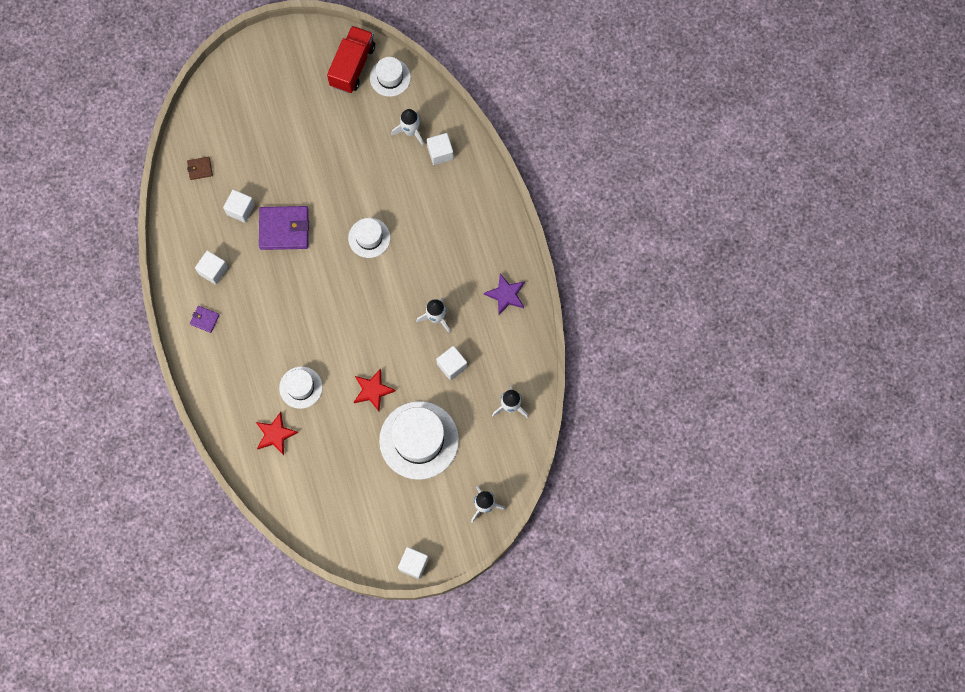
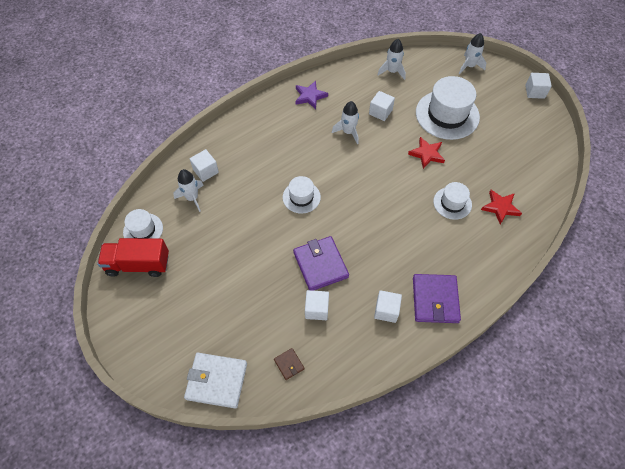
camera: 110 degrees left, 15 degrees down
(205, 319) = (435, 300): purple wallet -> purple wallet, size x2.11
(211, 106) = (216, 381): none -> white wallet

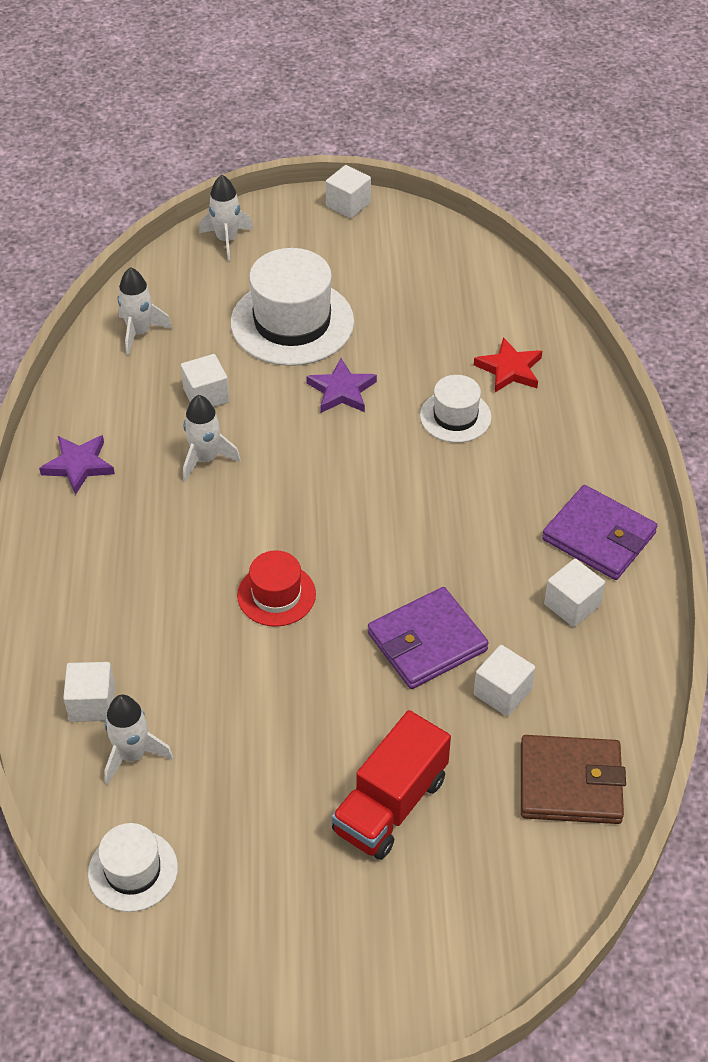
camera: 55 degrees left, 10 degrees down
(138, 264) = (202, 915): red truck -> red truck (390, 805)
(216, 381) = (527, 903): white wallet -> none
(289, 364) = (570, 783): brown wallet -> brown wallet, size x2.11
(301, 197) = (276, 595): white hat -> red hat
(320, 265) = (427, 642): purple wallet -> purple wallet turned 45 degrees counterclockwise
(427, 154) = (342, 390): red star -> purple star

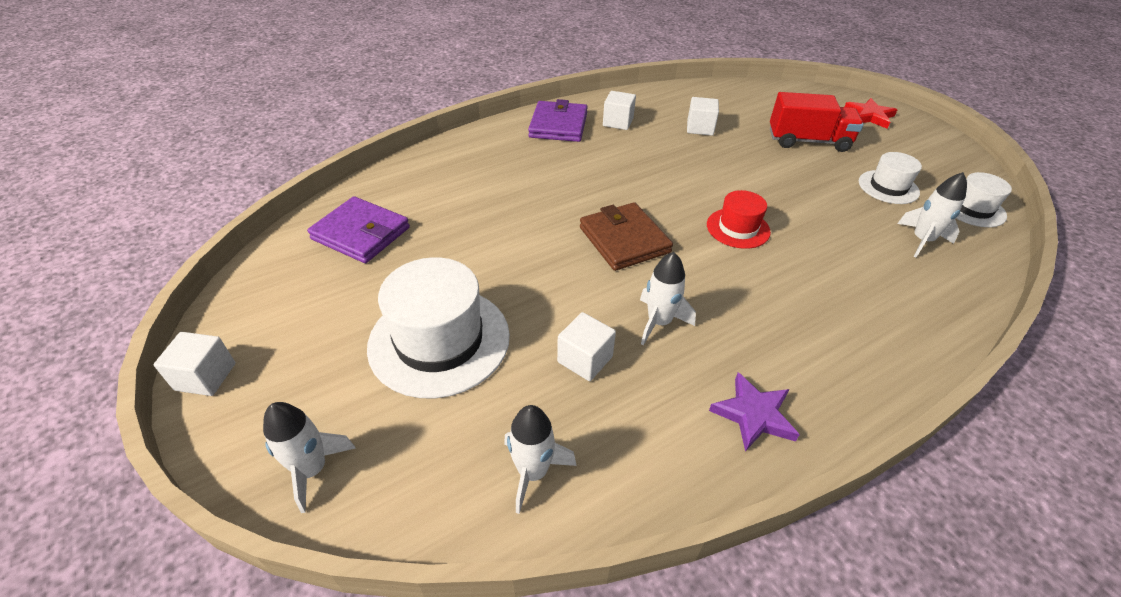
camera: 120 degrees left, 5 degrees down
(92, 703) = (922, 277): white cube -> none
(342, 390) = (512, 271): purple star -> none
(427, 642) = (699, 159): purple wallet -> purple wallet (361, 233)
(455, 416) = (497, 204): white hat -> white hat (888, 187)
(509, 369) = (427, 194): red star -> red star (869, 116)
(570, 783) = (725, 99): brown wallet -> brown wallet (624, 240)

